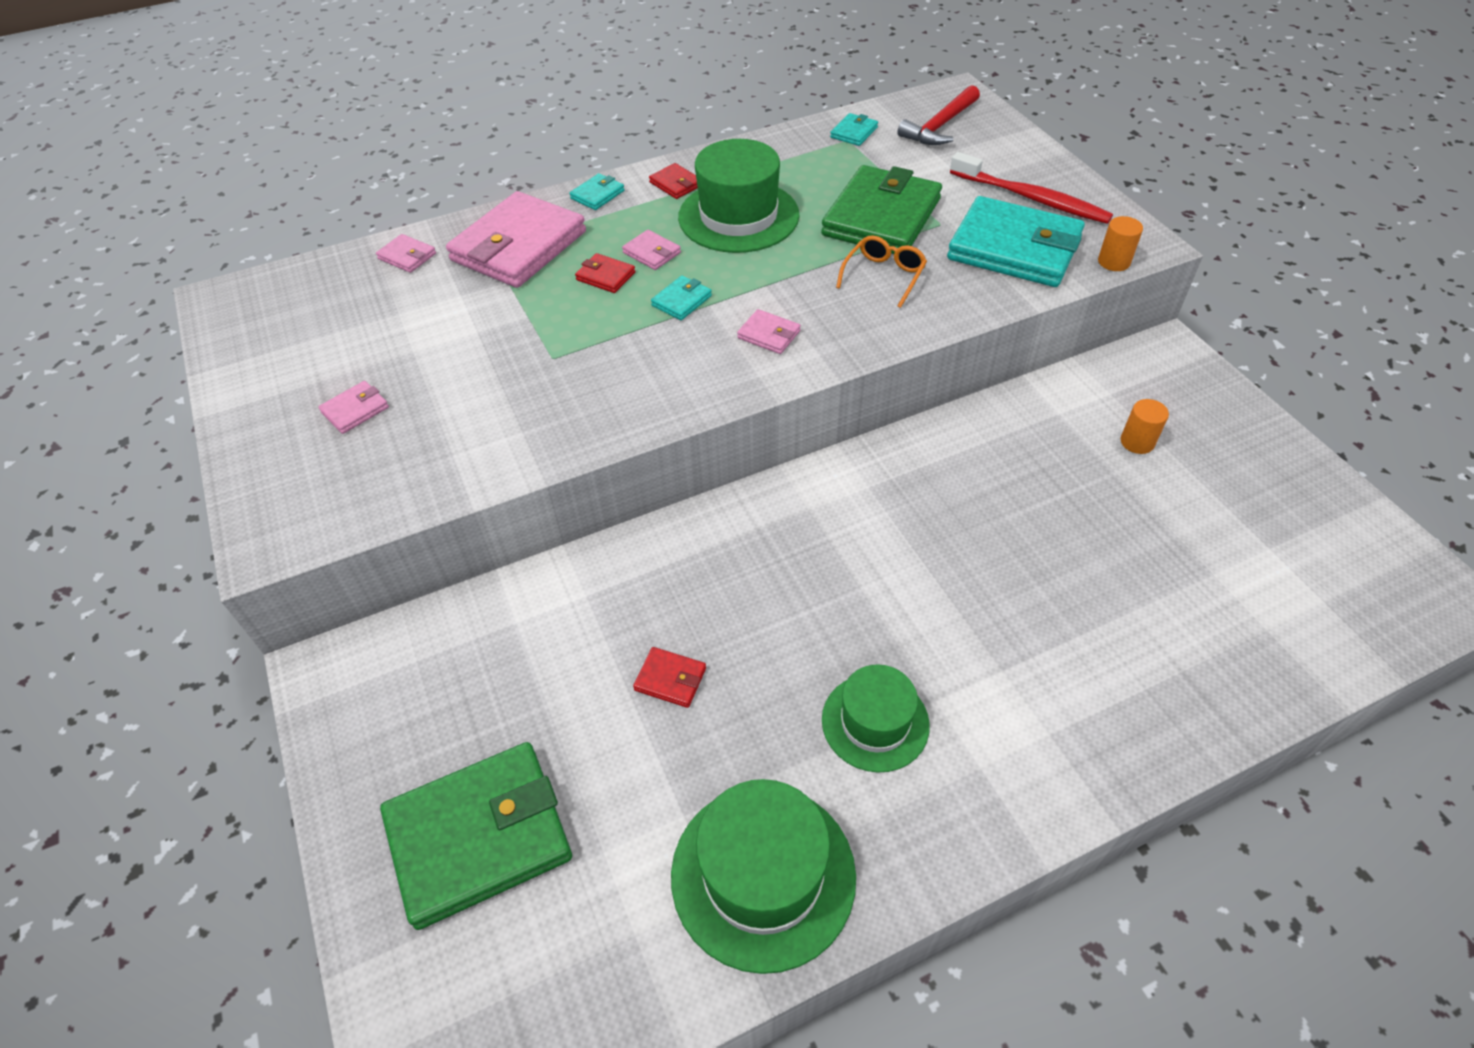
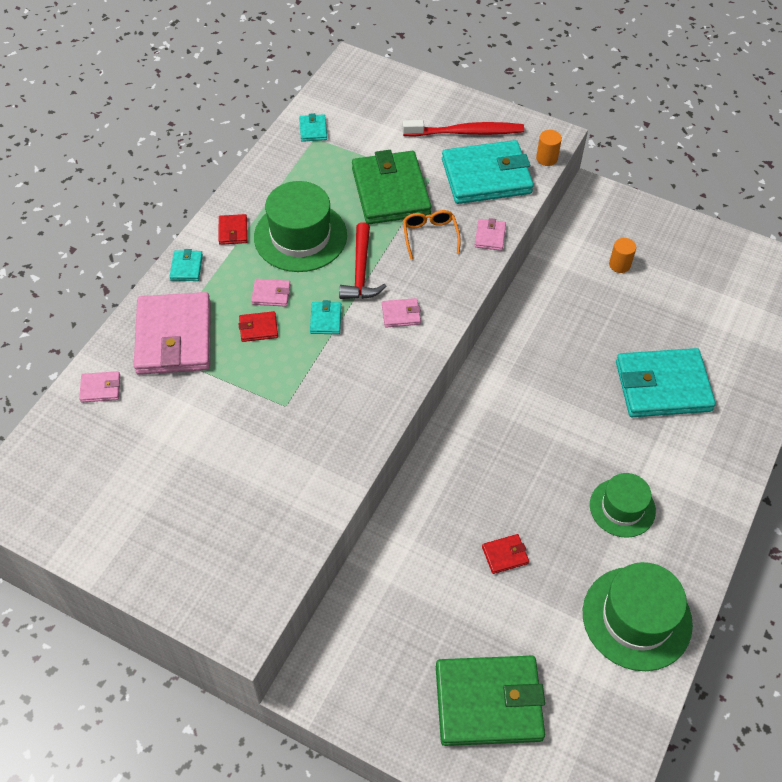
camera: 40 degrees left, 5 degrees up
(355, 410) = (196, 516): pink wallet -> pink wallet (490, 236)
(479, 836) = (488, 702): green wallet -> green wallet turned 60 degrees clockwise
(676, 184) = (233, 231): red wallet -> red wallet turned 75 degrees clockwise
(940, 126) = (364, 98): red hammer -> red hammer (361, 271)
(1071, 611) = (662, 386): none -> turquoise wallet

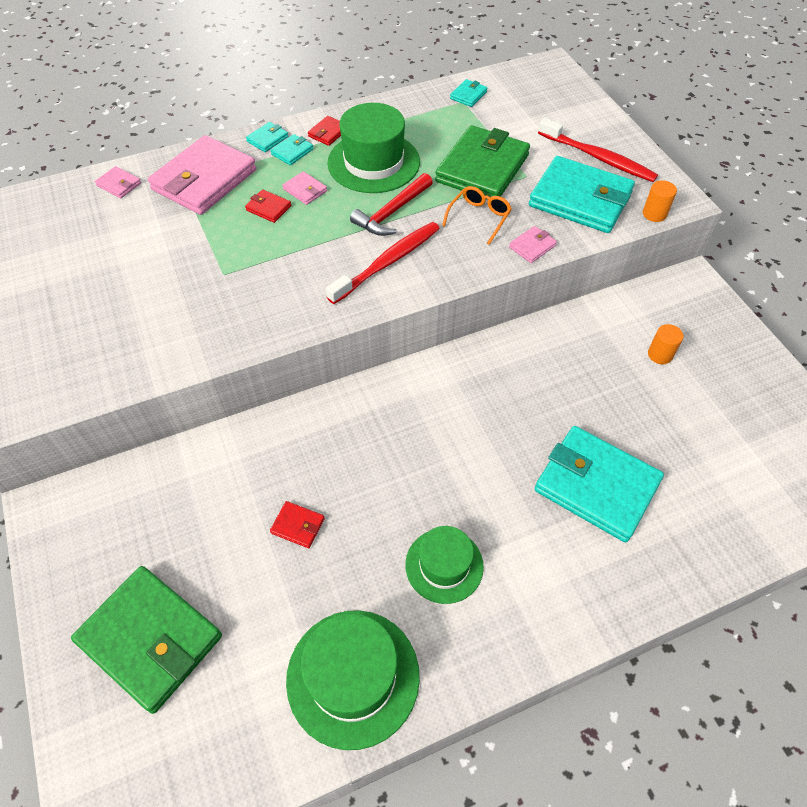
camera: 40 degrees right, 0 degrees up
(325, 319) = (324, 231): turquoise wallet -> turquoise wallet (292, 152)
(401, 314) = (388, 262): pink wallet -> red toothbrush

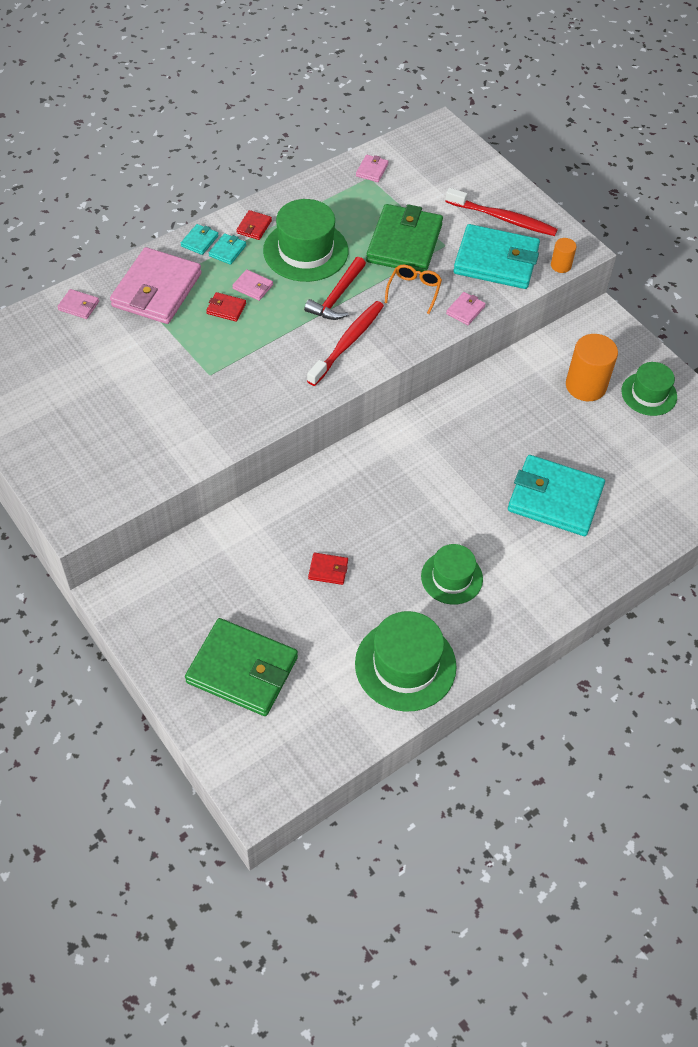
camera: 15 degrees left, 0 degrees up
(468, 95) = (372, 170): turquoise wallet -> pink wallet
(660, 354) = (585, 386): orange cylinder -> orange cylinder, size x1.94
(735, 376) = (649, 394): none -> green hat

